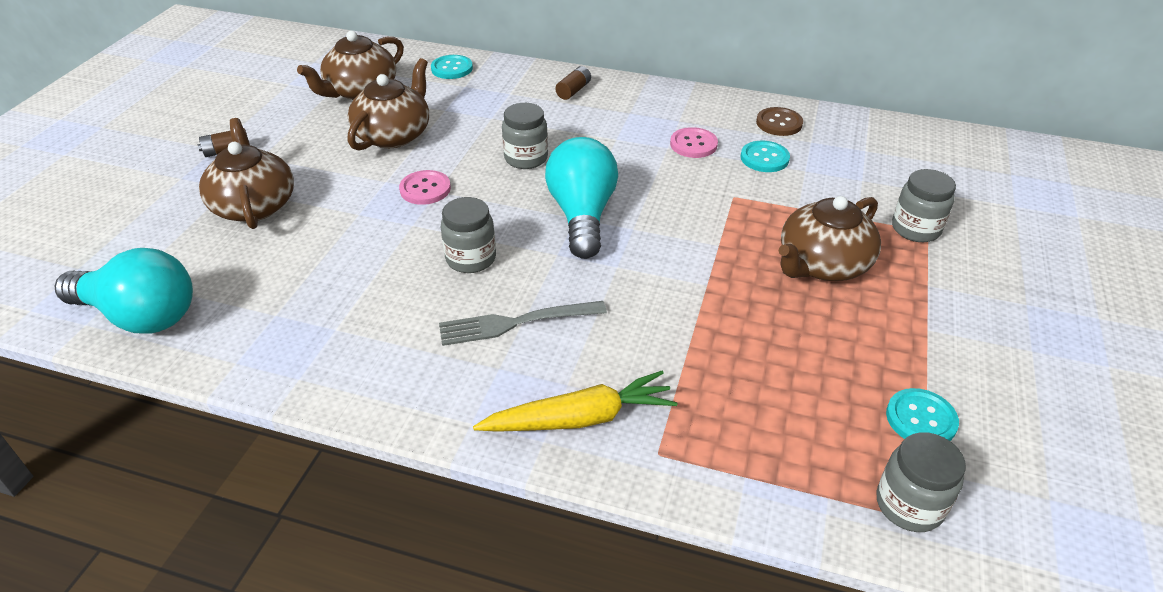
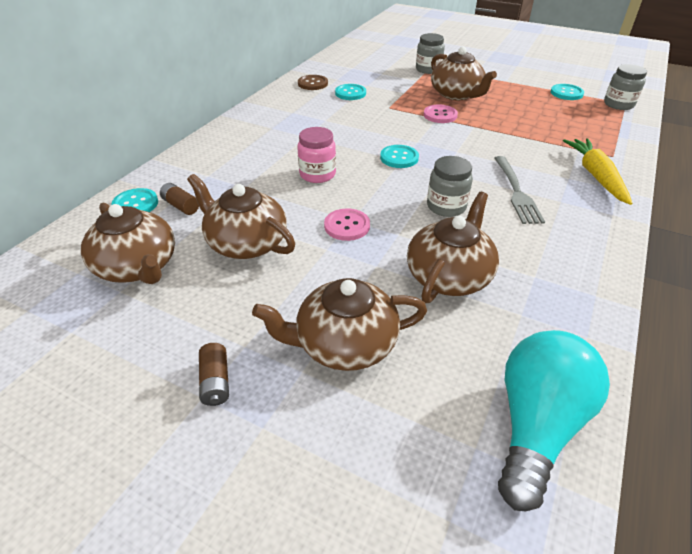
camera: 80 degrees left, 0 degrees up
(340, 263) = (449, 275): none -> brown teapot
(526, 158) = (317, 174): grey jar -> pink jar
(573, 90) = (224, 146): brown battery -> brown battery (181, 206)
(582, 215) = (399, 158): turquoise light bulb -> turquoise button
(693, 144) = (325, 111): pink button -> pink button (440, 115)

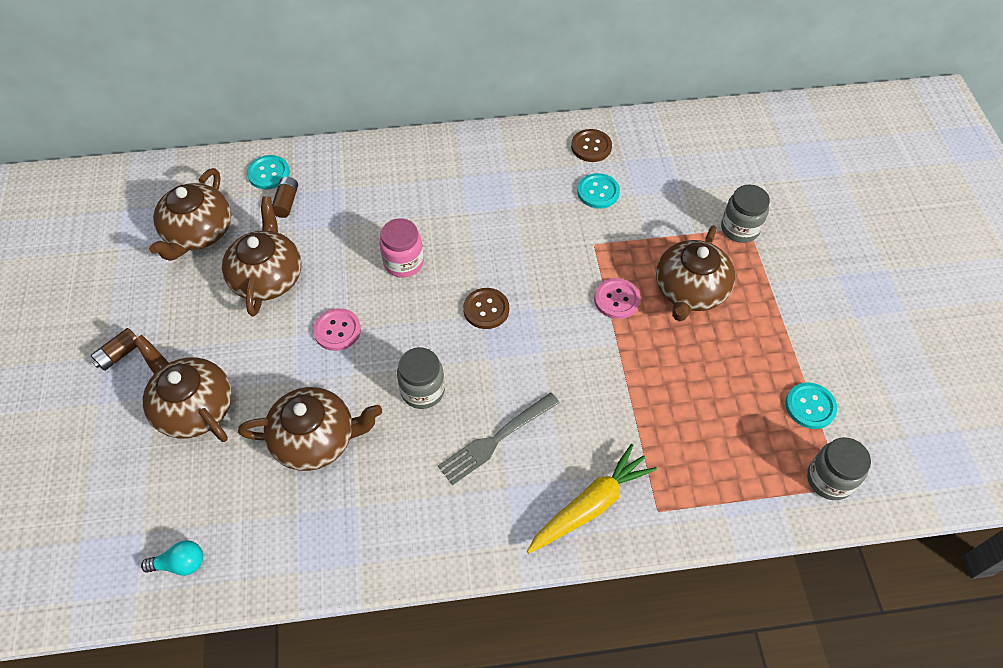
camera: 55 degrees right, 15 degrees up
(399, 158) = (486, 309): turquoise button -> brown button
(536, 425) = (180, 564): turquoise light bulb -> turquoise light bulb, size x0.45

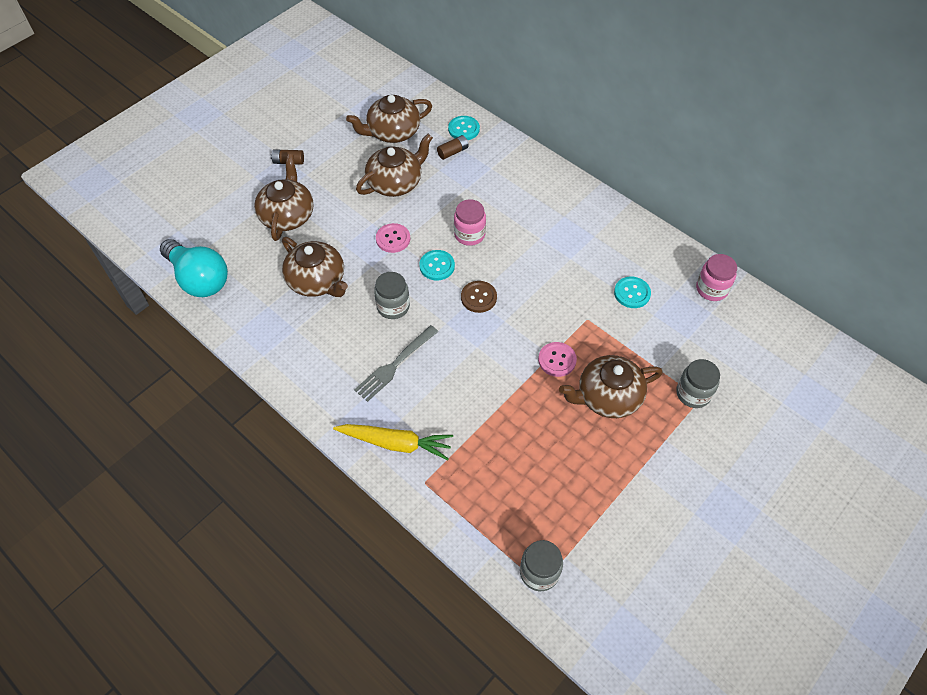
camera: 50 degrees right, 0 degrees up
(180, 564) = (199, 279): turquoise light bulb -> turquoise light bulb, size x2.24
(496, 440) = (395, 365): grey fork -> grey fork turned 60 degrees counterclockwise
(591, 147) = (665, 264): brown button -> none
(647, 137) = (711, 289): none -> pink jar
(810, 406) = (586, 526): turquoise button -> turquoise button (437, 266)

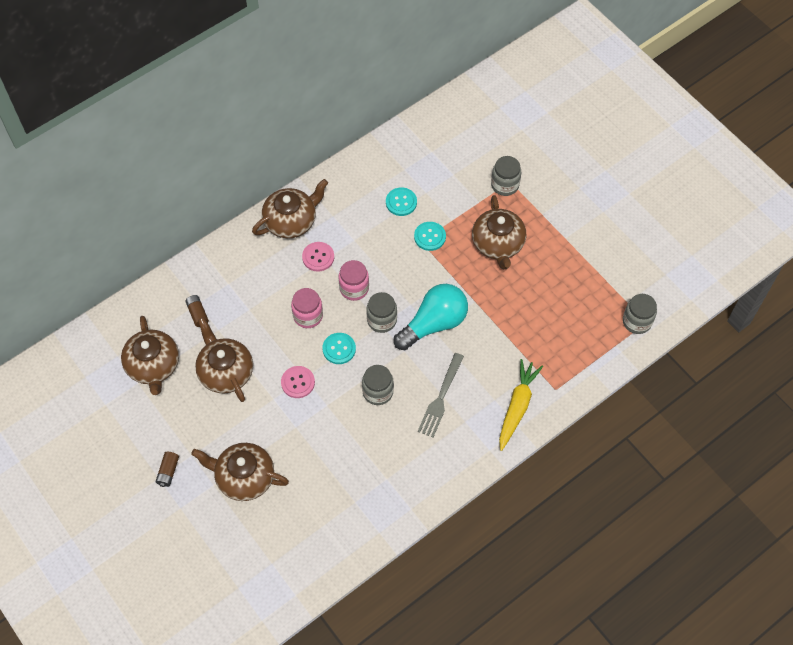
camera: 80 degrees left, 5 degrees up
(199, 279) = (308, 566): turquoise light bulb -> turquoise light bulb (434, 323)
(317, 281) = (334, 455): brown teapot -> brown teapot (291, 221)
(395, 365) = (440, 398): grey fork -> grey fork turned 60 degrees clockwise
(463, 129) = (168, 299): turquoise button -> turquoise button (430, 237)
(478, 297) = (382, 320): brown button -> grey jar
(557, 360) = (457, 272): pink button -> pink button (318, 257)
(711, 289) = (408, 144): pink jar -> pink jar (354, 288)

